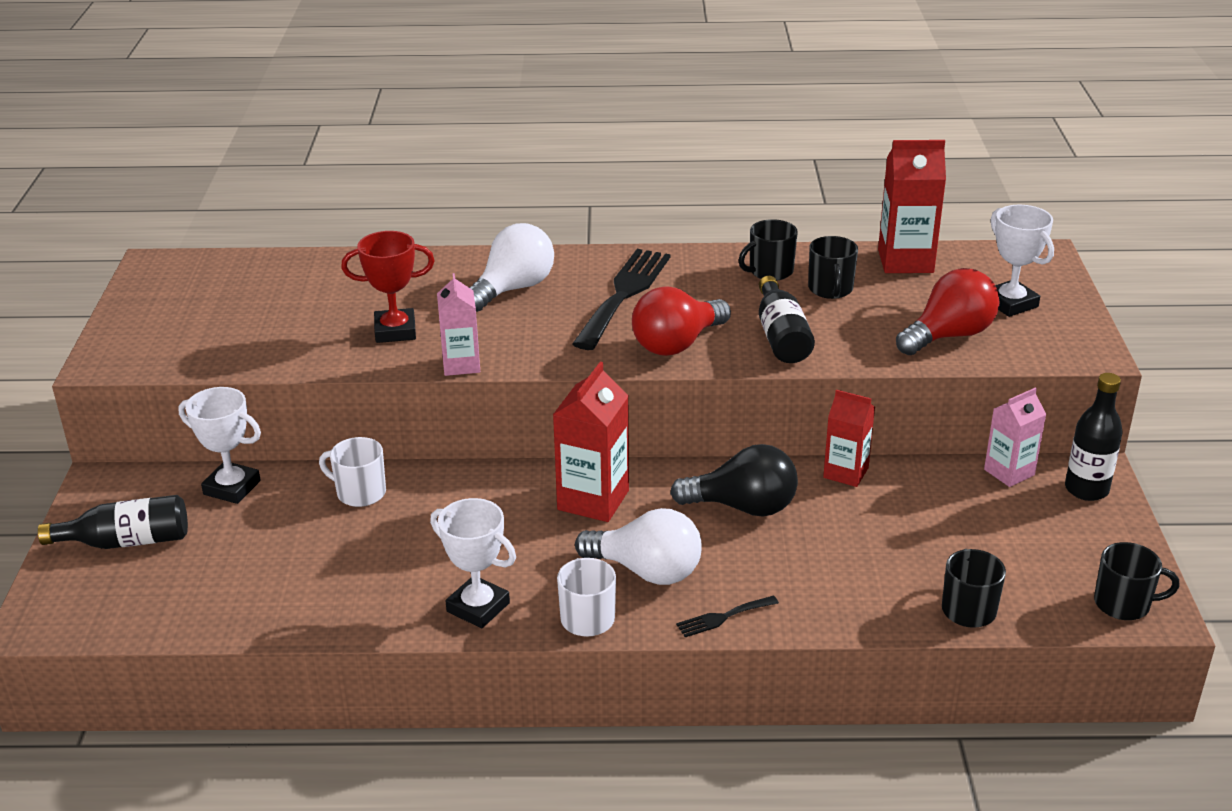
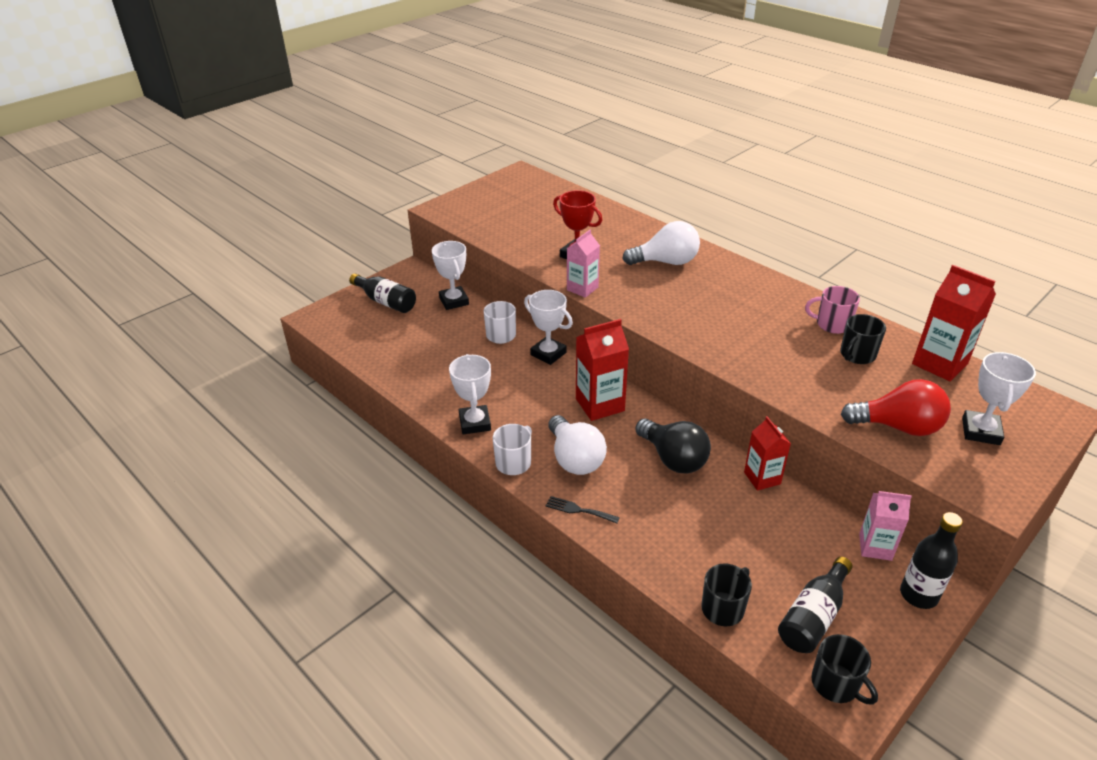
camera: 45 degrees right, 5 degrees up
(454, 480) = (548, 354): none -> white trophy
(624, 294) = (721, 294): black fork -> none
(677, 344) = (710, 337): red light bulb -> none
(769, 271) = (832, 324): black mug -> pink mug
(781, 336) = (780, 366): black bottle -> black bottle (813, 616)

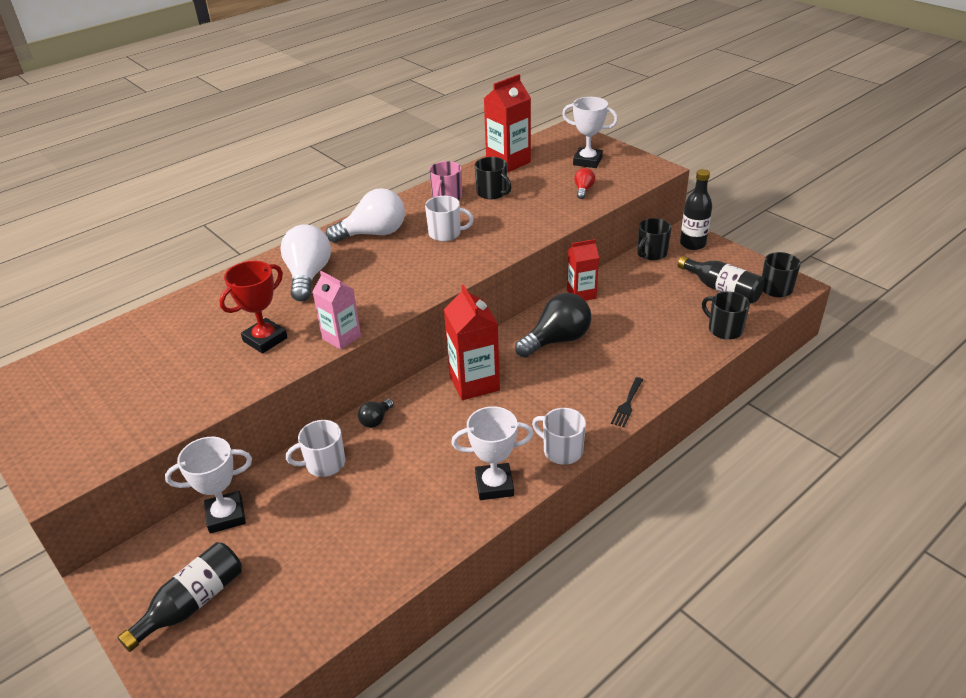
camera: 85 degrees left, 0 degrees up
(548, 354) = (376, 420): white trophy -> black light bulb
(575, 459) = (556, 404): white light bulb -> white light bulb (373, 234)
(758, 329) = (446, 233): none -> white mug
(875, 547) = (651, 253): pink carton -> black mug
(898, 427) = (583, 190): red light bulb -> red light bulb, size x0.48

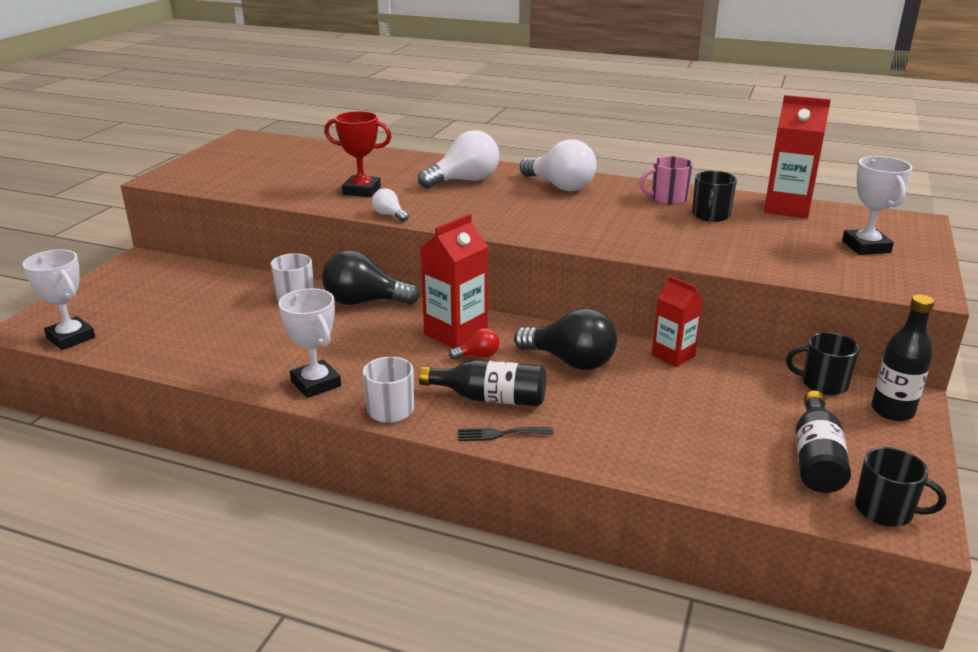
camera: 60 degrees right, 10 degrees down
(192, 603) = (122, 294): black bottle -> black bottle (490, 398)
(226, 516) = (214, 278): white trophy -> white trophy (71, 338)
(341, 337) = (389, 215): pink carton -> white light bulb
(376, 420) = (364, 302): black light bulb -> black light bulb, size x2.07
(446, 233) = (602, 214): white mug -> none
(583, 190) = (795, 258): red light bulb -> red light bulb (478, 356)
(724, 329) = (724, 478): black mug -> none

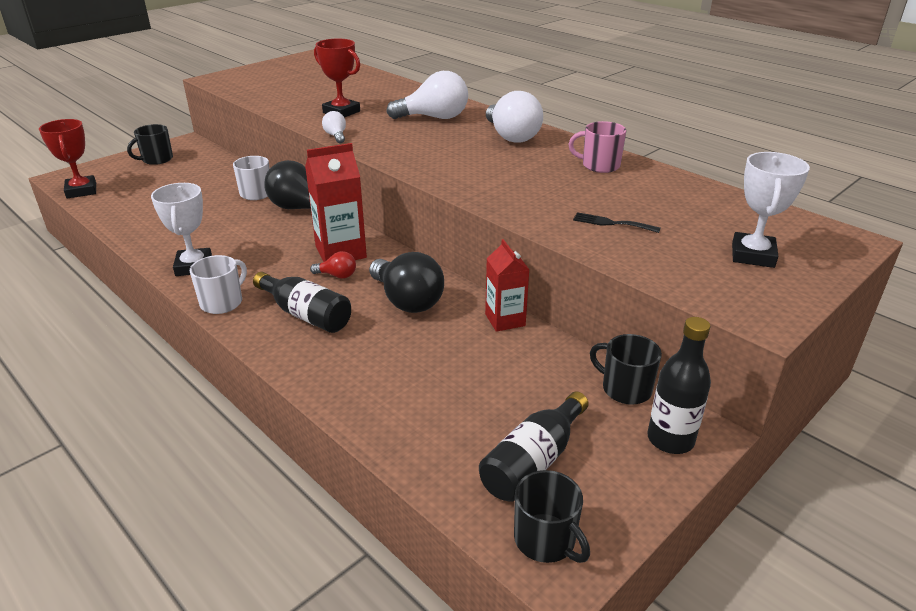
camera: 25 degrees right, 5 degrees up
(71, 338) = (81, 191): white trophy -> red trophy
(500, 434) = (279, 348): black fork -> black fork (611, 223)
(710, 215) = (621, 190): black mug -> black mug (156, 159)
(787, 208) = (713, 198): red carton -> none

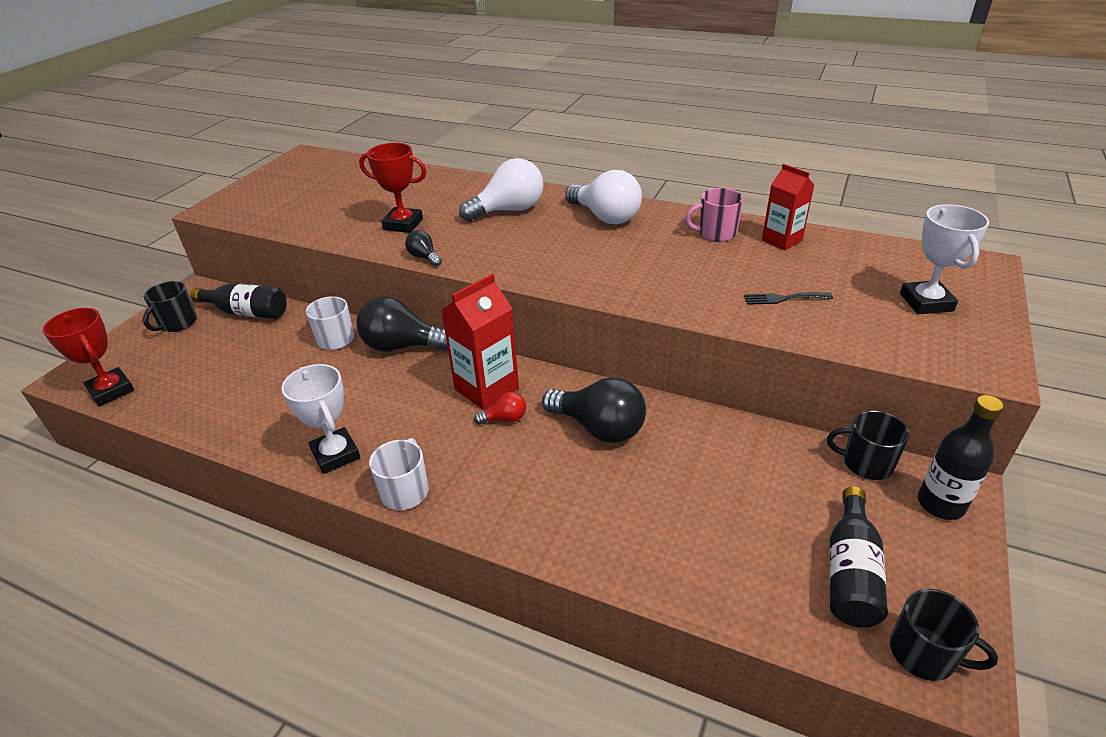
camera: 20 degrees left, 5 degrees up
(306, 315) = (509, 477): black bottle -> black bottle (247, 312)
(336, 136) = (424, 257): white light bulb -> black light bulb
(505, 320) = (707, 421): red carton -> red carton (781, 240)

